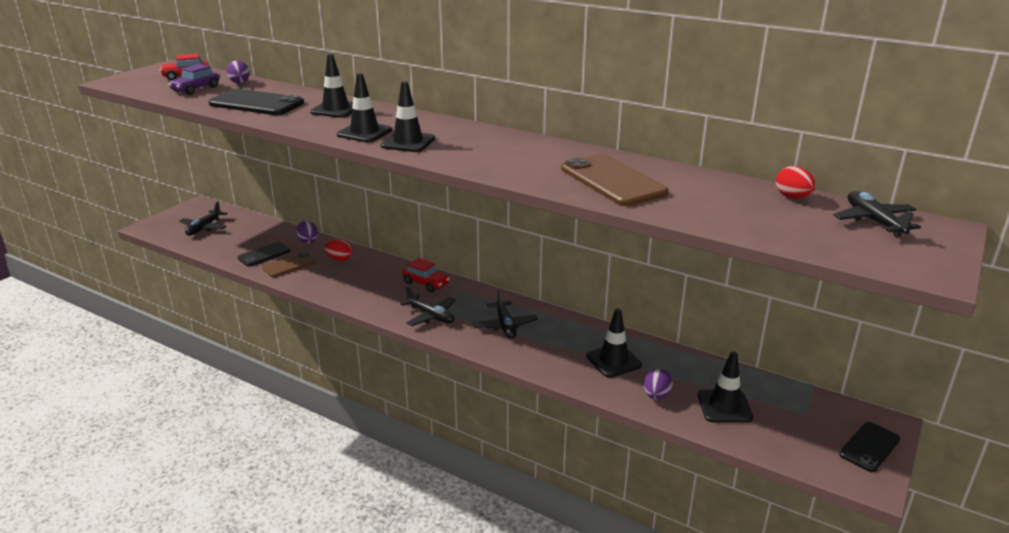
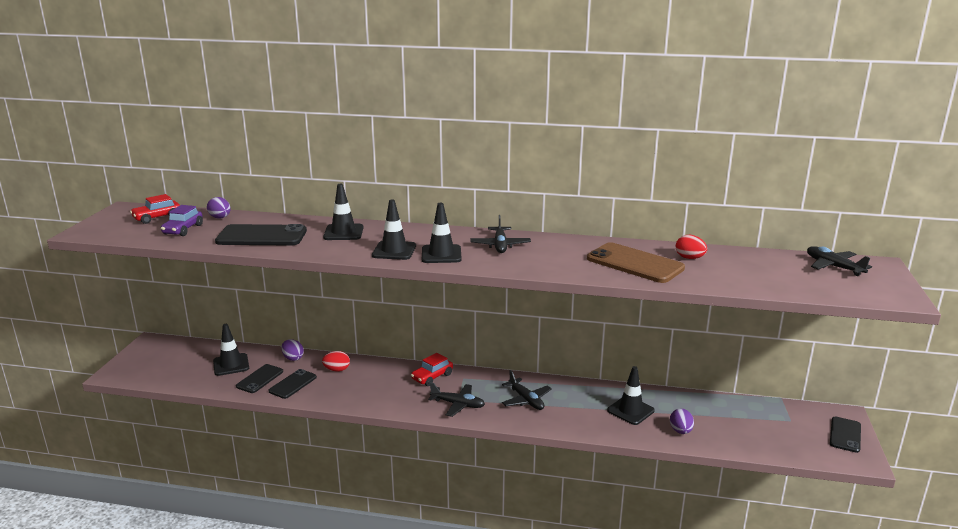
camera: 20 degrees left, 5 degrees down
(204, 228) = (176, 364): black plane -> black plane (500, 245)
(289, 265) = (293, 384): brown phone -> black phone
(426, 283) = (432, 377): red car -> red car turned 120 degrees clockwise
(724, 406) = (733, 428): black traffic cone -> black traffic cone (231, 365)
(792, 197) = (767, 257): red egg -> red egg (689, 258)

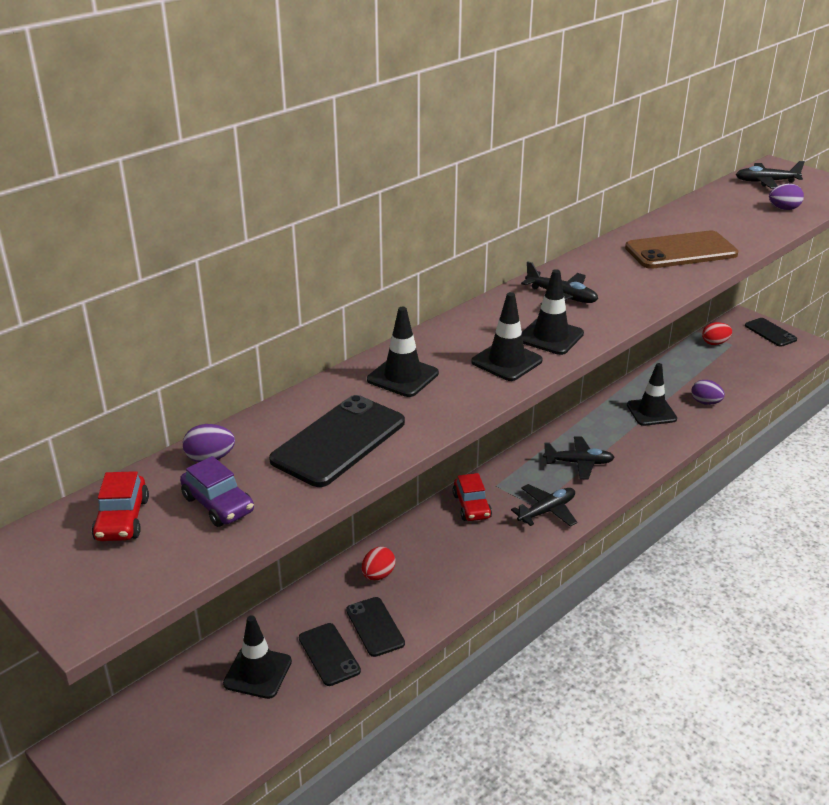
camera: 55 degrees left, 10 degrees up
(293, 358) = (305, 604): purple egg -> purple egg (783, 209)
(689, 258) = (692, 224): red egg -> red egg (715, 343)

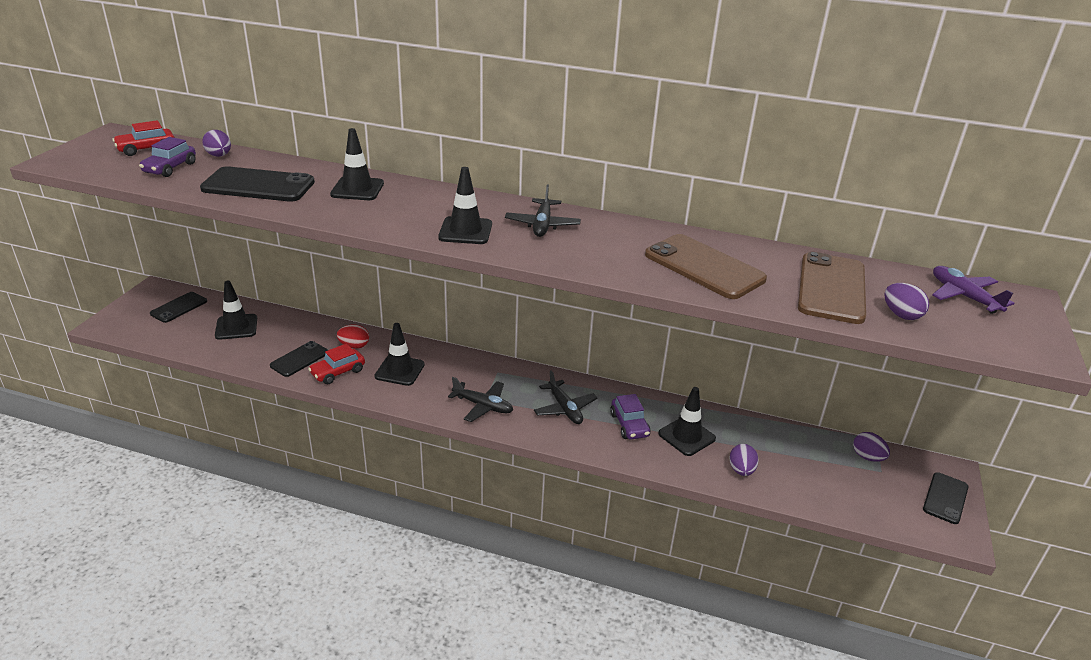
camera: 60 degrees right, 0 degrees up
(329, 654) = (264, 348): black phone -> black phone (179, 307)
(471, 506) = (461, 366): red car -> red car (338, 372)
(506, 361) = (409, 220): black traffic cone -> black traffic cone (399, 370)
(621, 435) = (629, 425): none -> purple car
(715, 343) = (867, 457): red egg -> purple egg
(736, 217) = (831, 288): none -> brown phone
(766, 182) = (963, 296): black plane -> purple plane

